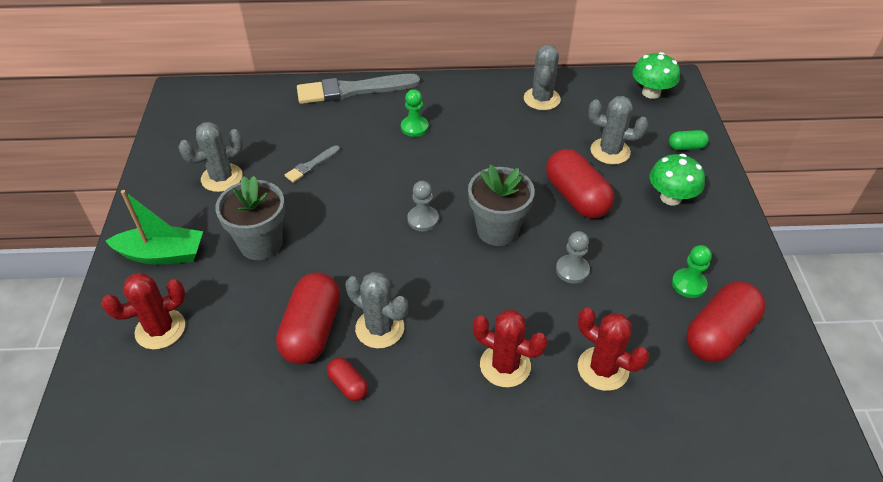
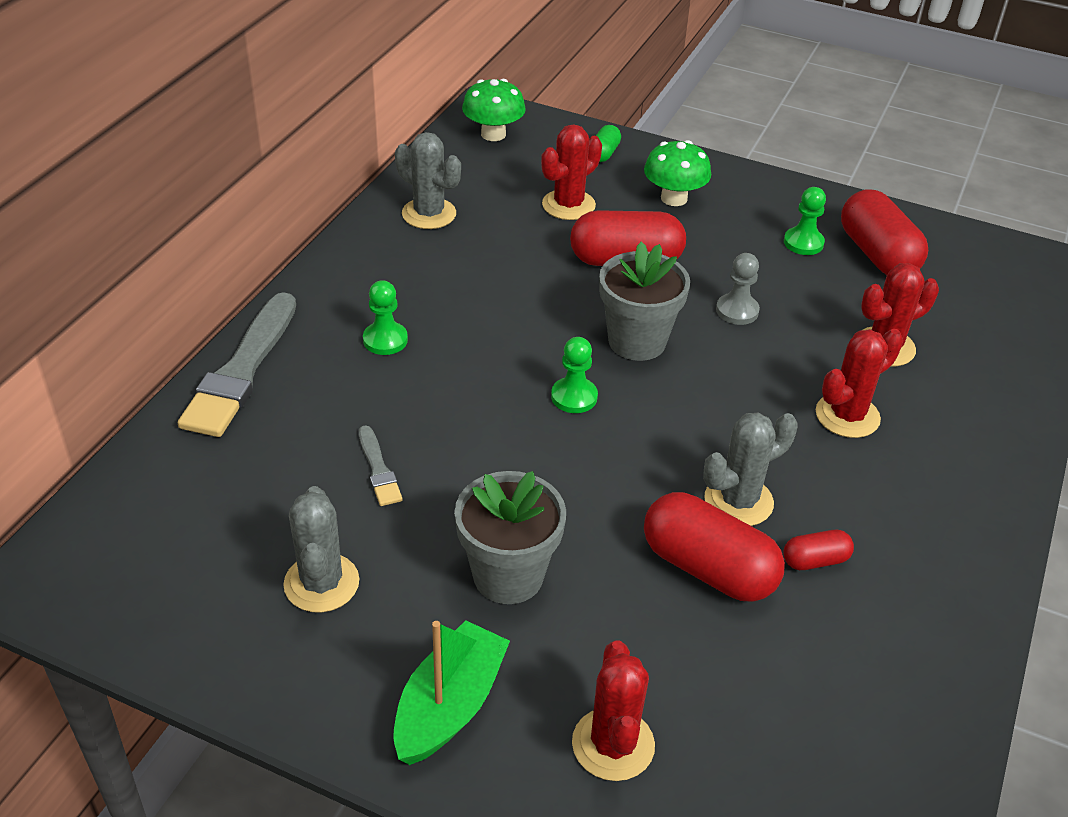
camera: 65 degrees left, 5 degrees down
(423, 219) = (574, 397): grey pawn -> green pawn
(610, 151) = (568, 205): grey cactus -> red cactus

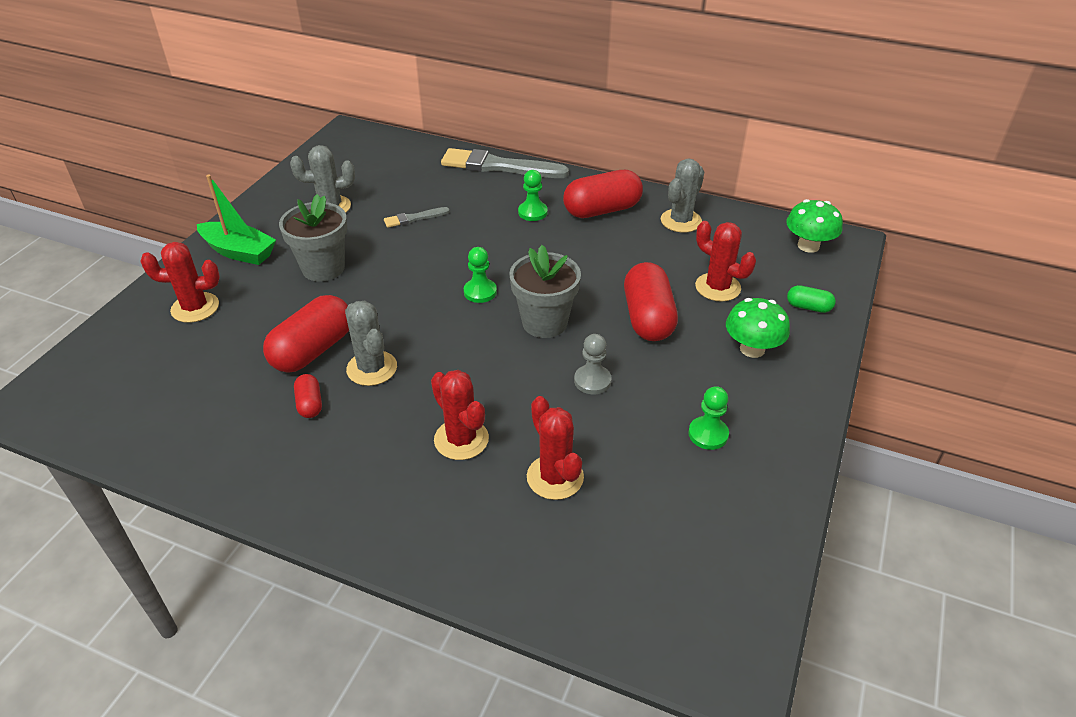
camera: 90 degrees right, 0 degrees up
(877, 254) = (705, 491): red capsule -> red capsule (602, 210)

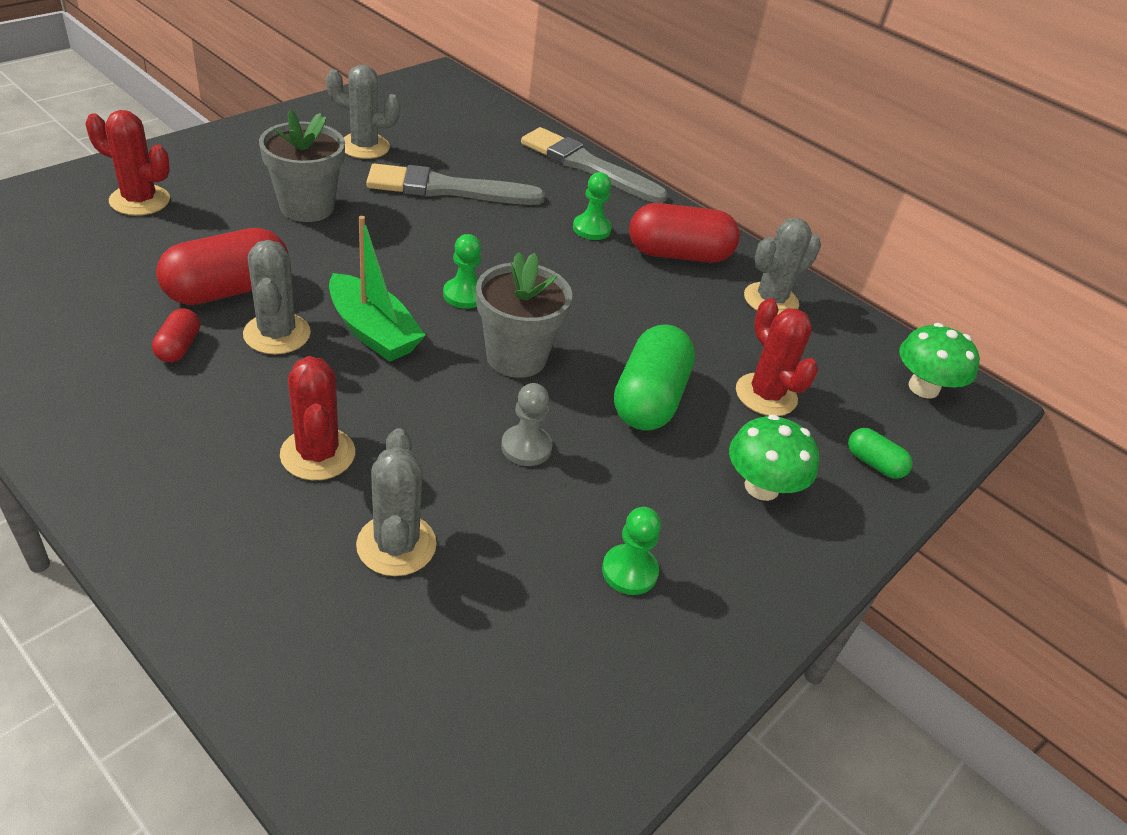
camera: 15 degrees right, 0 degrees up
(239, 252) = (230, 160): green boat -> green boat (373, 332)
(414, 218) = (448, 189): grey brush -> grey brush, size x2.09
(555, 477) = (396, 545): red cactus -> grey cactus
(648, 318) = (649, 399): red capsule -> green capsule

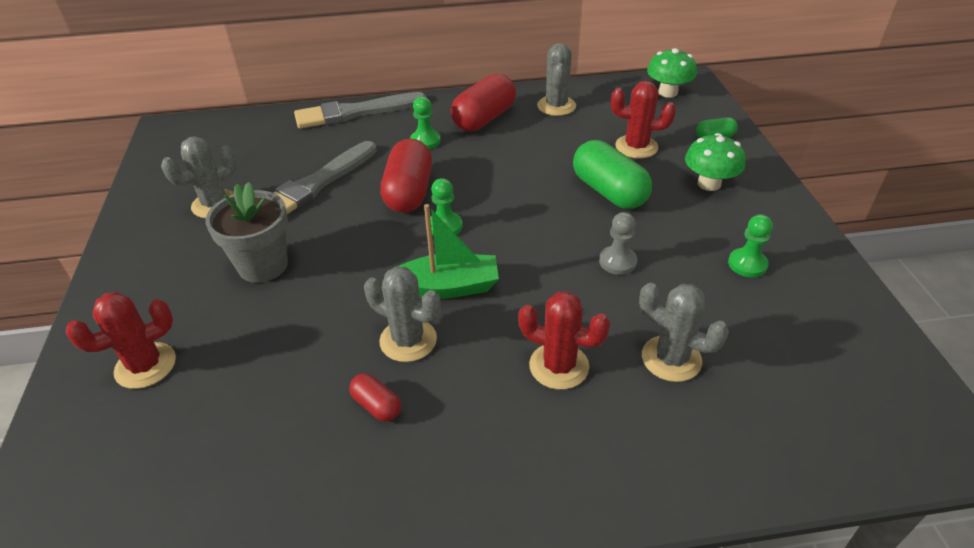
camera: 45 degrees left, 0 degrees up
(228, 290) = (329, 350): red capsule -> red capsule (409, 192)
(516, 357) = (529, 230): grey flower pot -> none

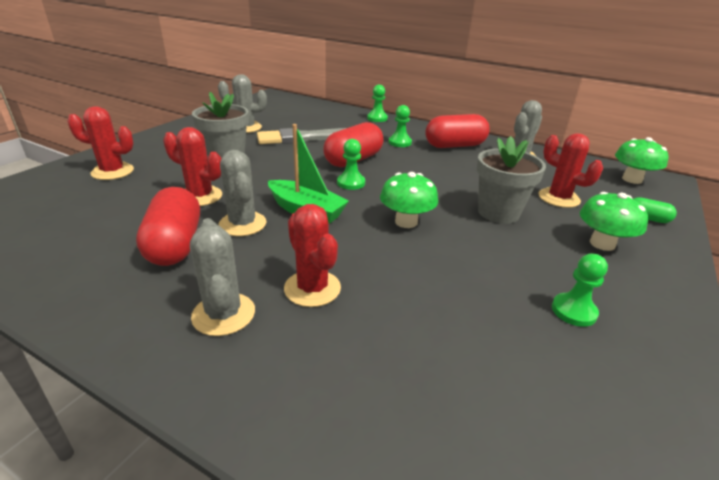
camera: 35 degrees right, 10 degrees down
(313, 334) = (200, 196): none -> red cactus
(356, 112) = (377, 118): grey brush -> green pawn
(377, 405) = (175, 244): red capsule -> red capsule, size x2.04
(549, 247) = (406, 222): none -> green mushroom
(609, 191) = (498, 213): green capsule -> grey flower pot
(617, 261) = (448, 253): grey pawn -> none
(671, 359) = (407, 335): grey cactus -> grey cactus (223, 314)

